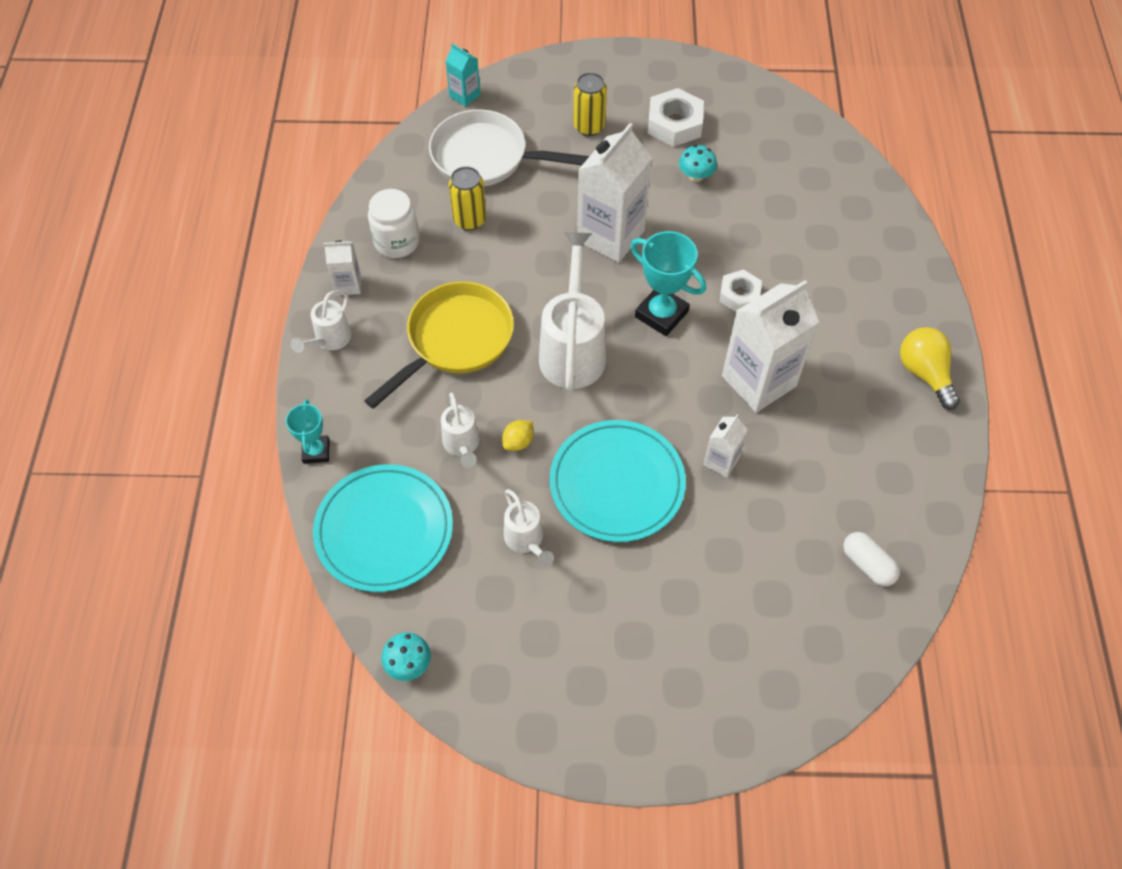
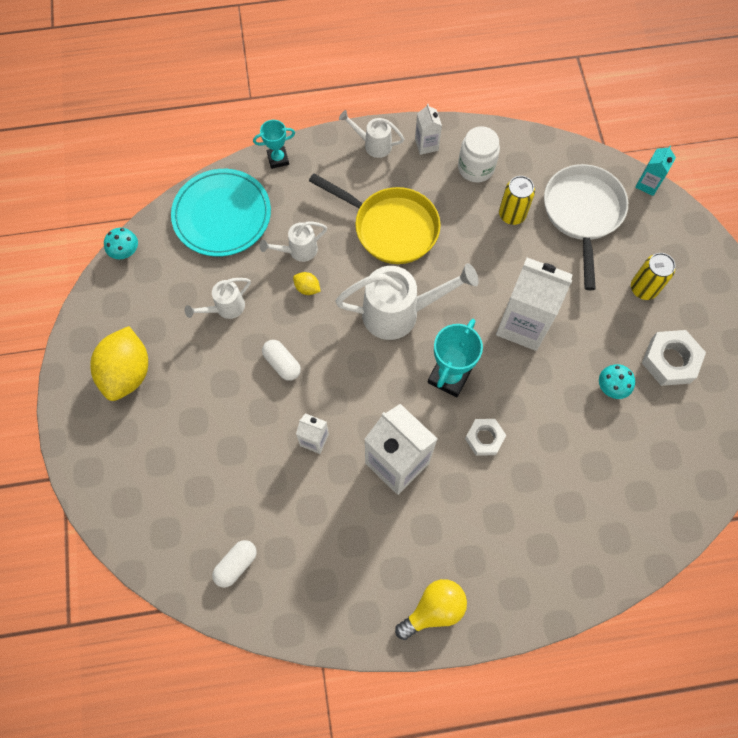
camera: 80 degrees right, 10 degrees up
(598, 674) = (127, 372): none -> yellow lemon
(617, 483) = (282, 363): turquoise plate -> white capsule

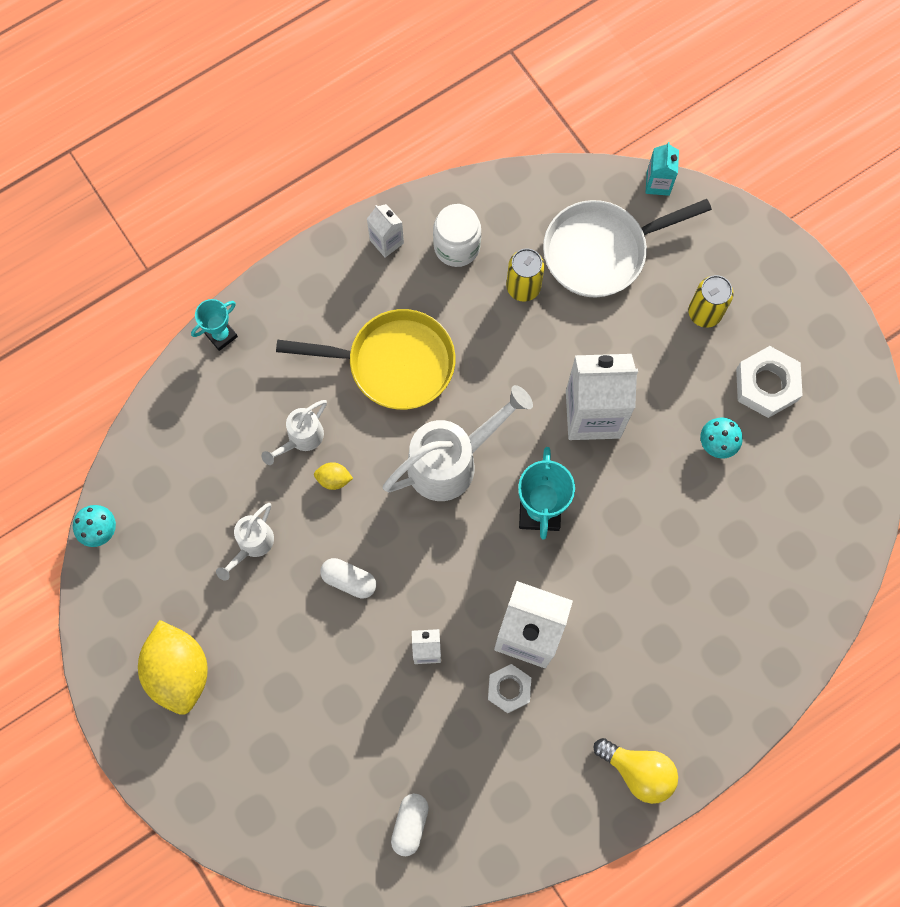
camera: 25 degrees left, 5 degrees up
(222, 215) = (190, 434): turquoise plate -> none
(373, 145) = (325, 268): white watering can -> none
(433, 609) = (638, 771): yellow light bulb -> yellow light bulb turned 90 degrees clockwise
(484, 438) = (608, 563): white nut -> white nut (509, 689)
(582, 213) = (601, 251): white pan -> white pan turned 90 degrees counterclockwise

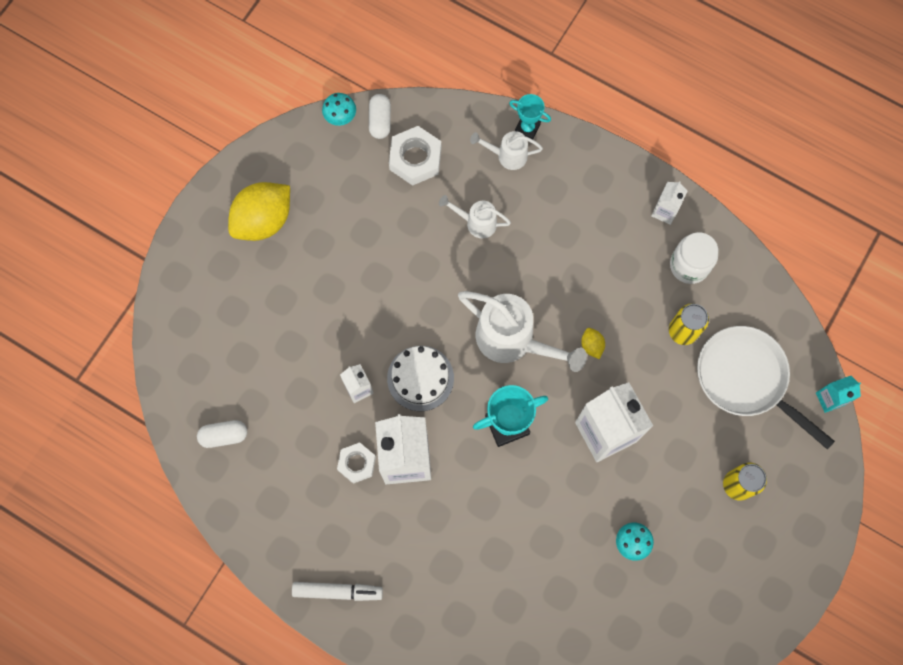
camera: 65 degrees right, 0 degrees up
(252, 544) = (379, 226): white watering can -> white watering can (507, 156)
(334, 479) = (457, 260): yellow lemon -> yellow lemon (591, 345)
(349, 580) = (385, 307): white capsule -> white capsule (380, 121)
(394, 363) = (569, 262): yellow pan -> none
(446, 578) = (420, 378): none -> white cake
(638, 771) = (337, 591): yellow light bulb -> white marker
(766, 385) = (702, 562): white nut -> white nut (415, 159)

